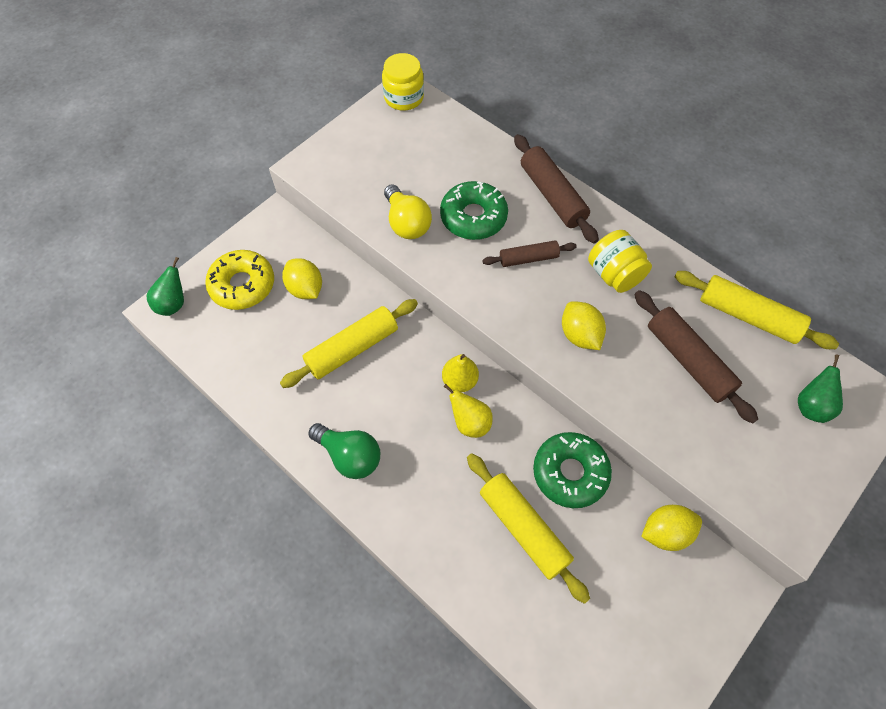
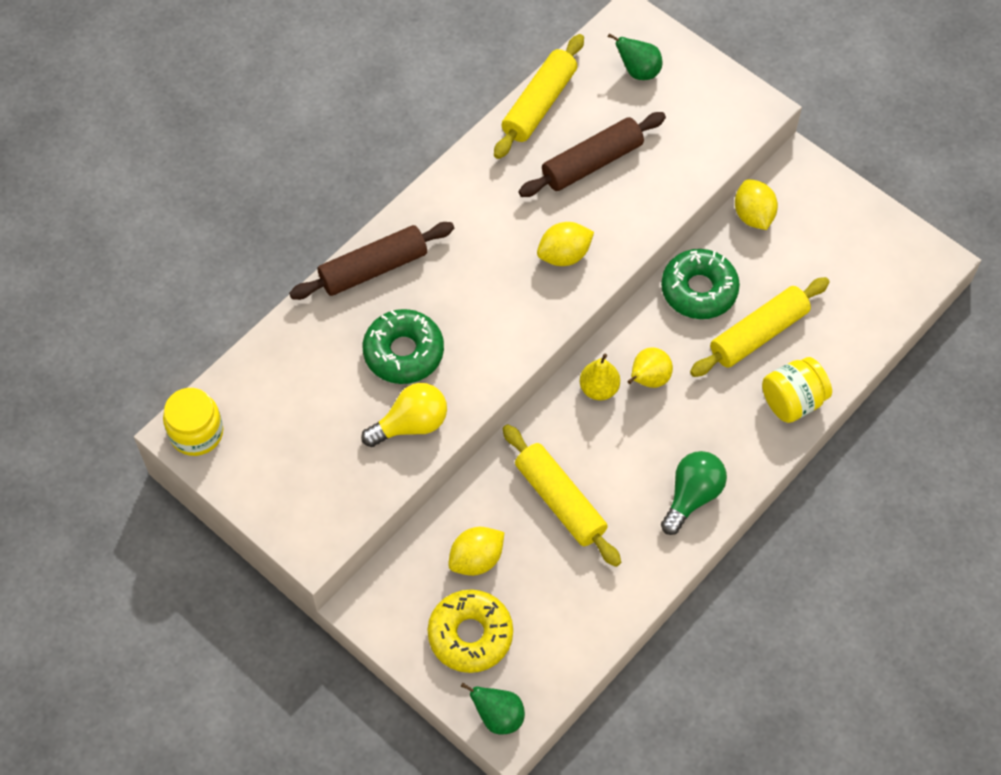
camera: 90 degrees left, 0 degrees up
(528, 258) = (464, 298): brown rolling pin -> none
(614, 274) = (487, 216): yellow jar -> yellow jar (792, 401)

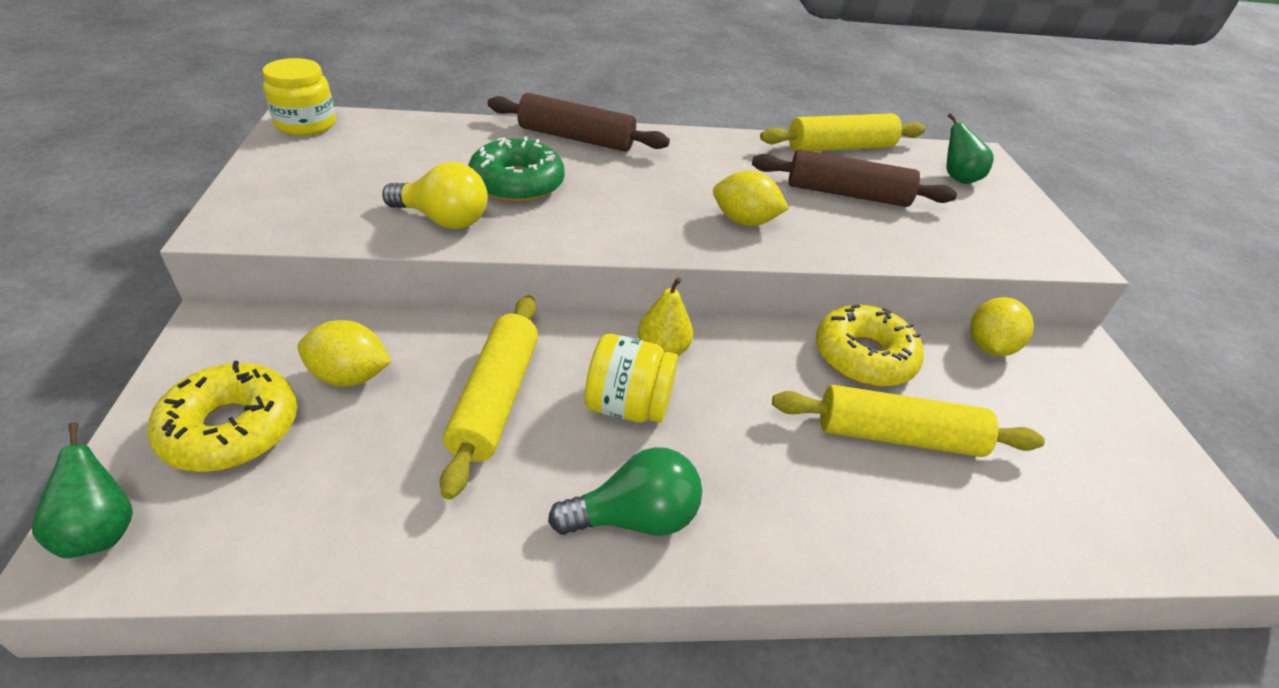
camera: 40 degrees right, 20 degrees down
(648, 379) = (722, 380): yellow pear -> none
(699, 290) = (863, 357): green donut -> yellow donut
(792, 401) = (879, 530): yellow jar -> yellow jar (628, 406)

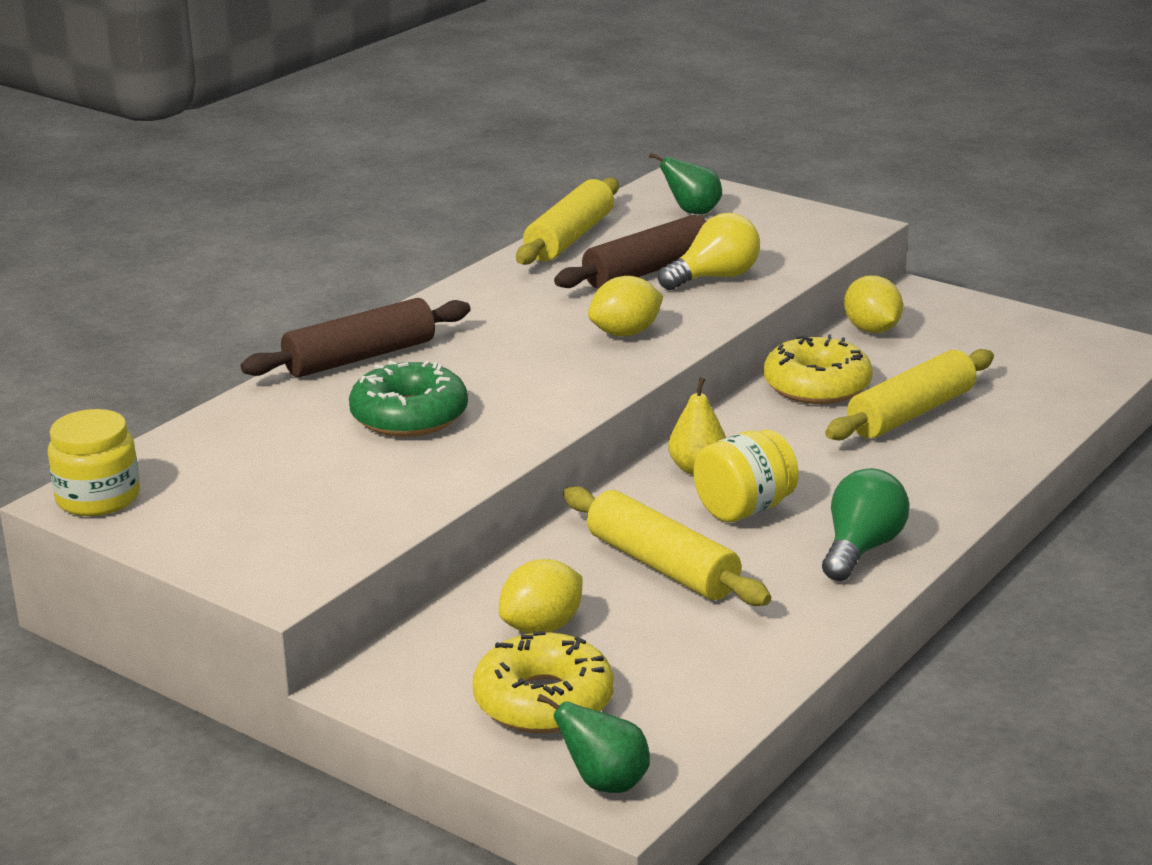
camera: 45 degrees left, 15 degrees down
(443, 219) = (426, 471): yellow light bulb -> yellow light bulb (714, 277)

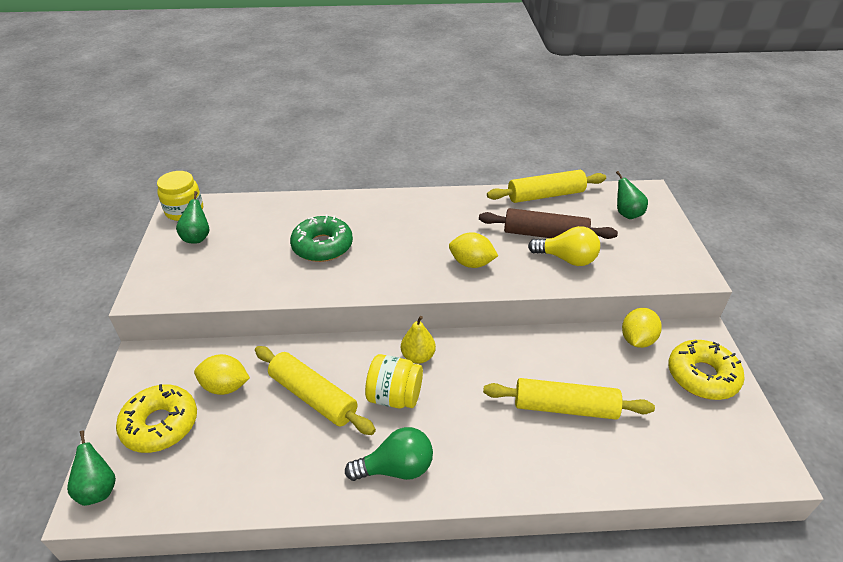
camera: 50 degrees right, 15 degrees up
(203, 506) = (197, 238): none -> green pear
(360, 357) = (362, 205): brown rolling pin -> none
(662, 566) = (313, 397): yellow rolling pin -> yellow rolling pin turned 60 degrees counterclockwise
(817, 386) = (550, 353): yellow donut -> yellow donut (702, 376)

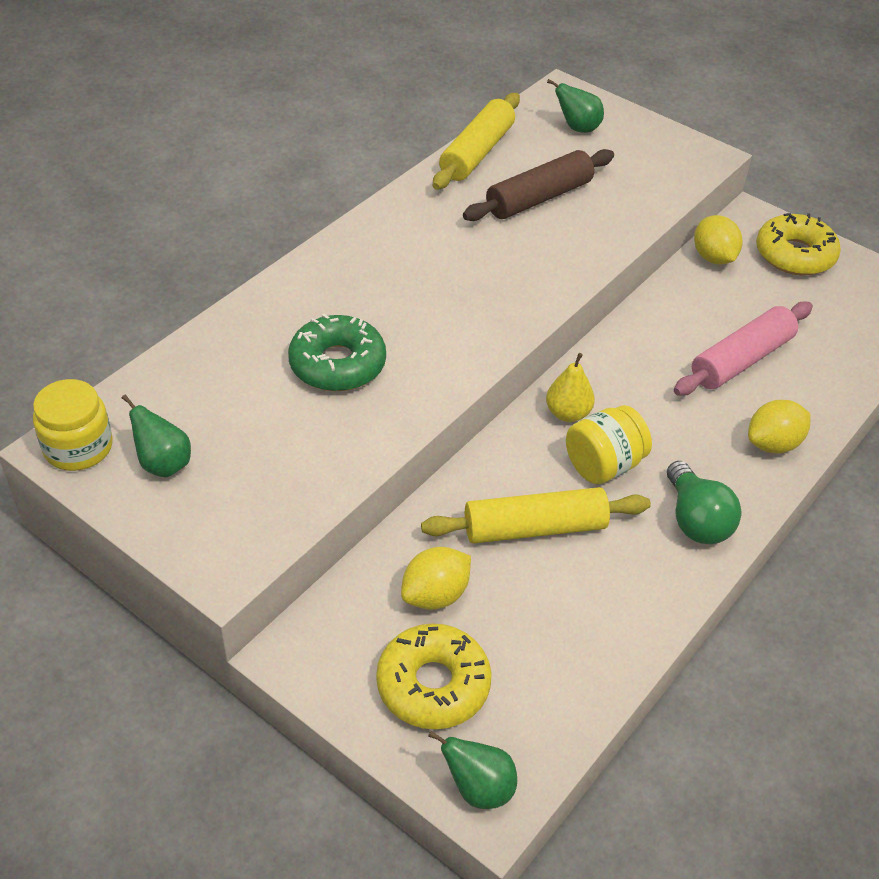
camera: 50 degrees left, 5 degrees up
(396, 468) = (696, 520): green light bulb -> green light bulb turned 135 degrees clockwise
(471, 263) = (518, 274): yellow lemon -> yellow lemon (773, 444)
(565, 407) = (741, 360): yellow rolling pin -> pink rolling pin
(567, 259) = (593, 211): yellow light bulb -> none

